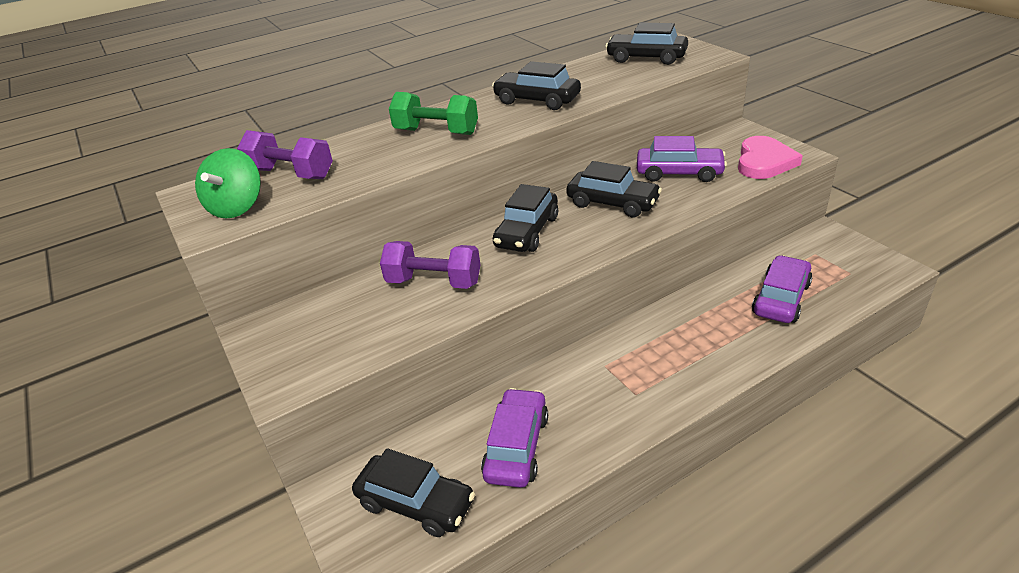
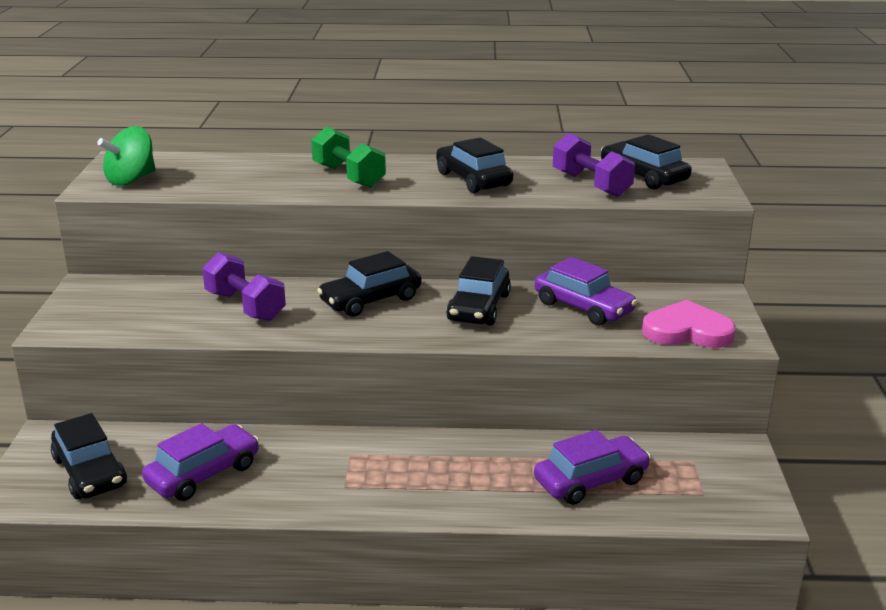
camera: 30 degrees right, 10 degrees down
(291, 174) = (199, 170): purple dumbbell -> purple dumbbell (591, 184)
(612, 203) = (479, 307): black car -> black car turned 45 degrees clockwise
(764, 162) = (687, 331): pink heart -> pink heart turned 135 degrees counterclockwise

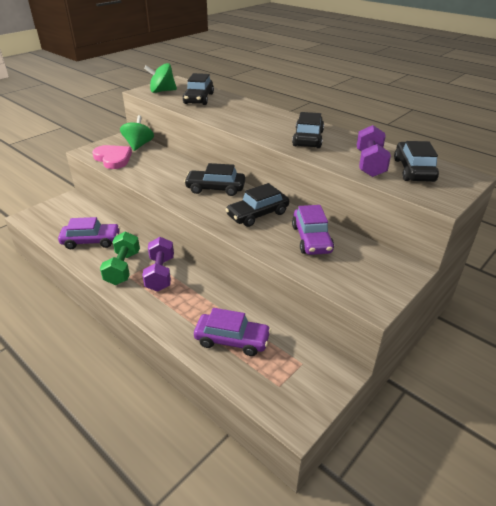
camera: 40 degrees right, 10 degrees up
(90, 472) = (61, 220): black car -> black car (199, 98)
(137, 288) = (138, 145): none -> green spinning top
(245, 306) = (162, 170): purple dumbbell -> purple dumbbell (160, 274)
(348, 176) = (250, 117): green dumbbell -> green dumbbell (123, 268)
(687, 331) = (350, 282): pink heart -> pink heart (113, 159)

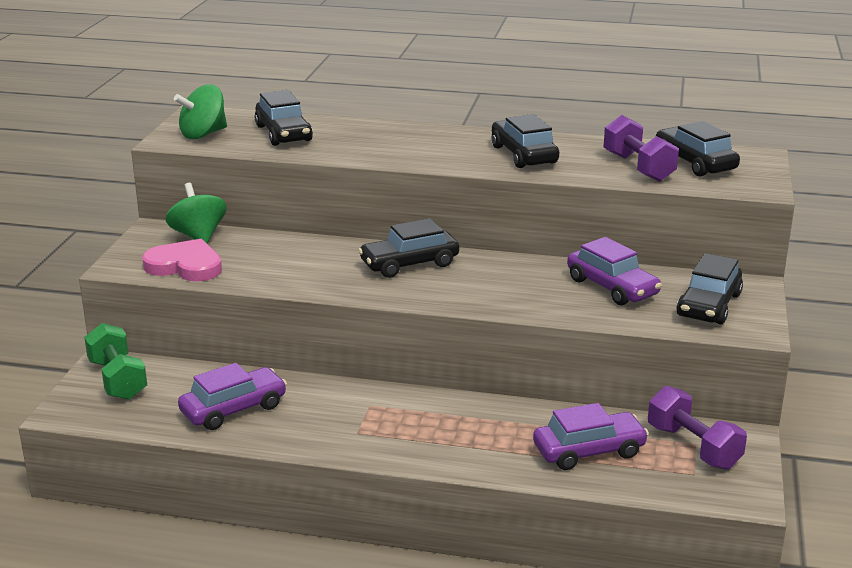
camera: 30 degrees left, 10 degrees down
(123, 268) = (334, 425): green dumbbell -> green dumbbell (117, 380)
(160, 274) = (400, 414): purple dumbbell -> purple dumbbell (693, 447)
(258, 214) = (510, 279): black car -> black car (709, 305)

